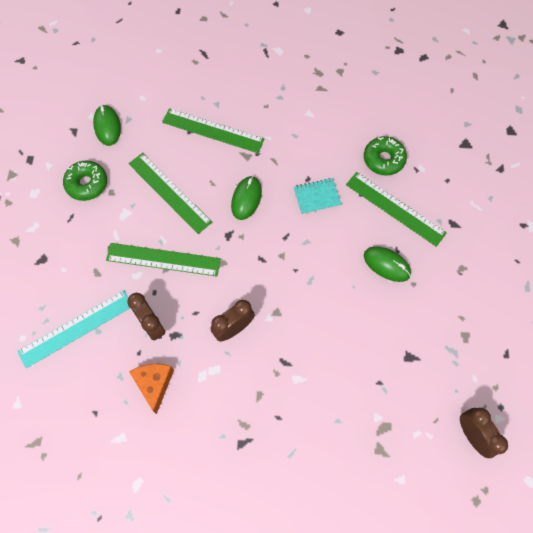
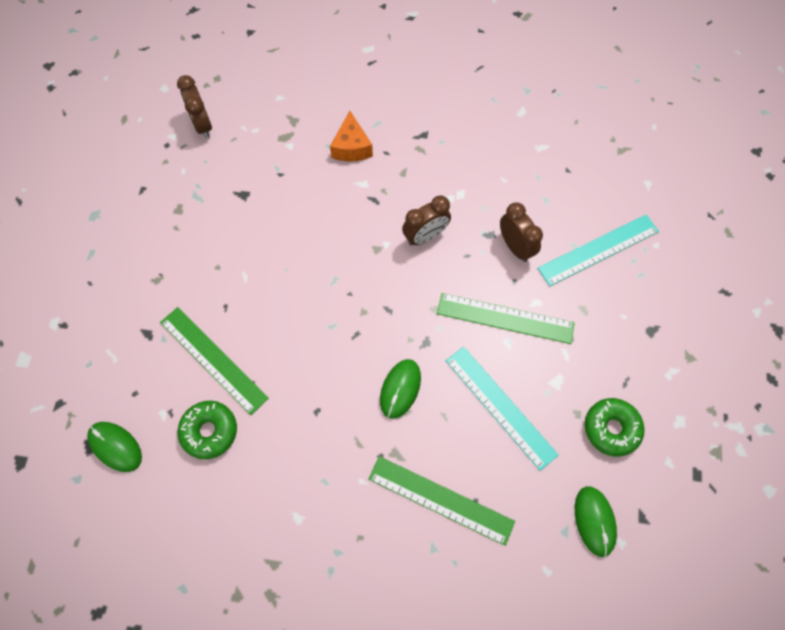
camera: 175 degrees left, 0 degrees up
(154, 384) = (509, 190): orange cheese -> orange cheese (351, 147)
(169, 192) = (500, 406): green ruler -> turquoise ruler
(317, 197) = (309, 384): turquoise notebook -> none
(386, 264) = (242, 291): green mouse -> green mouse (115, 447)

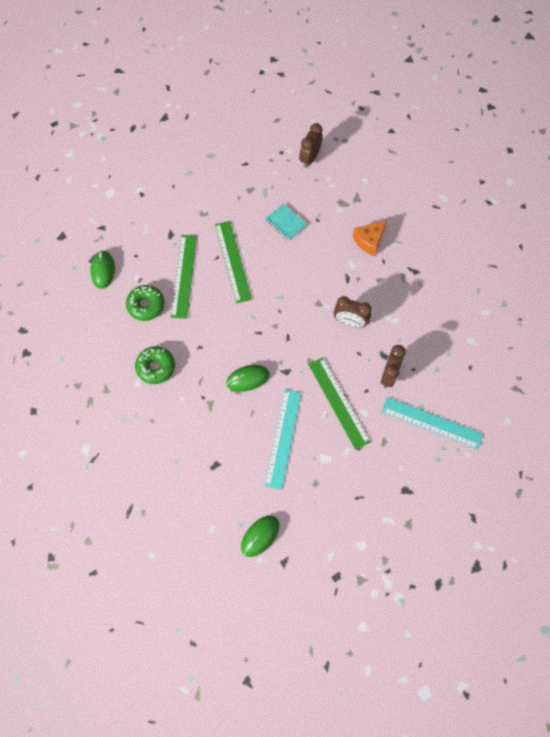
camera: 50 degrees right, 0 degrees up
(253, 206) = (286, 223): none -> turquoise notebook
(441, 499) = (205, 445): green ruler -> green ruler (233, 261)
(611, 428) = (322, 508): green donut -> green donut (156, 367)

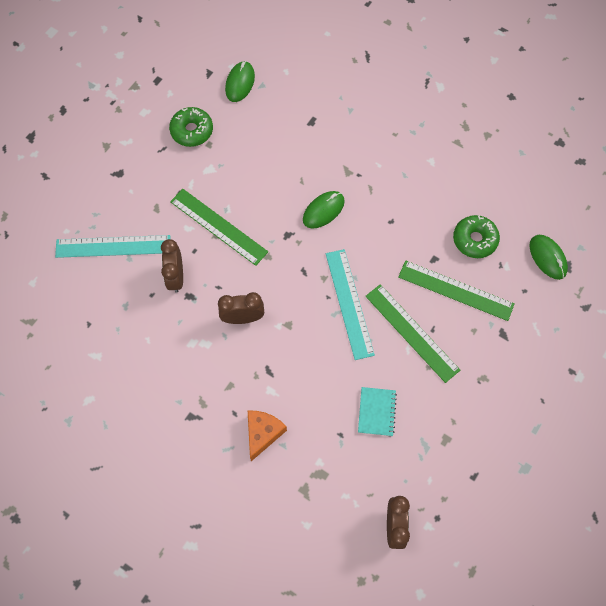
camera: 155 degrees right, 0 degrees up
(156, 367) = (423, 182): green donut -> green donut (192, 131)
(184, 276) = (455, 290): green ruler -> green ruler turned 45 degrees counterclockwise
(283, 438) = (258, 170): turquoise ruler -> turquoise ruler (349, 303)
(286, 223) = (376, 412): turquoise notebook -> turquoise notebook turned 75 degrees clockwise

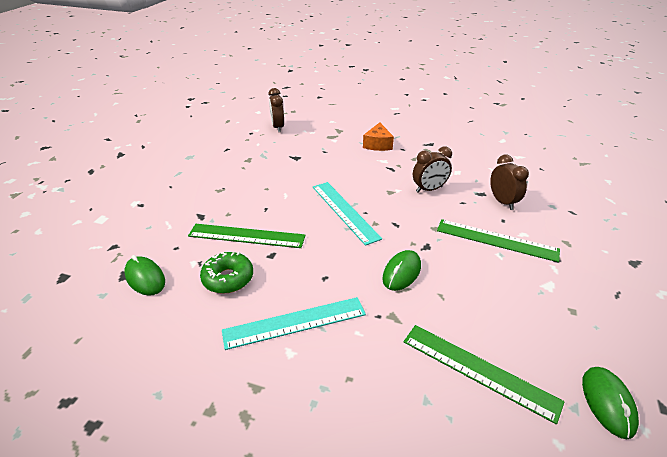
camera: 165 degrees right, 30 degrees down
(113, 246) = (573, 210): turquoise ruler -> turquoise ruler (294, 322)
(192, 131) = (606, 321): green donut -> none
(376, 412) = (302, 163): turquoise notebook -> none
(411, 333) = (284, 204): green ruler -> green ruler (479, 370)

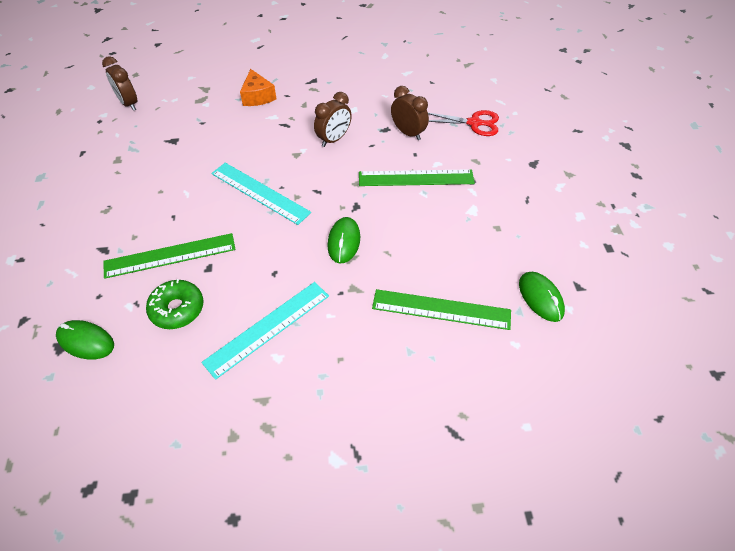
camera: 25 degrees left, 15 degrees up
(575, 210) = (474, 123): none -> red scissors

